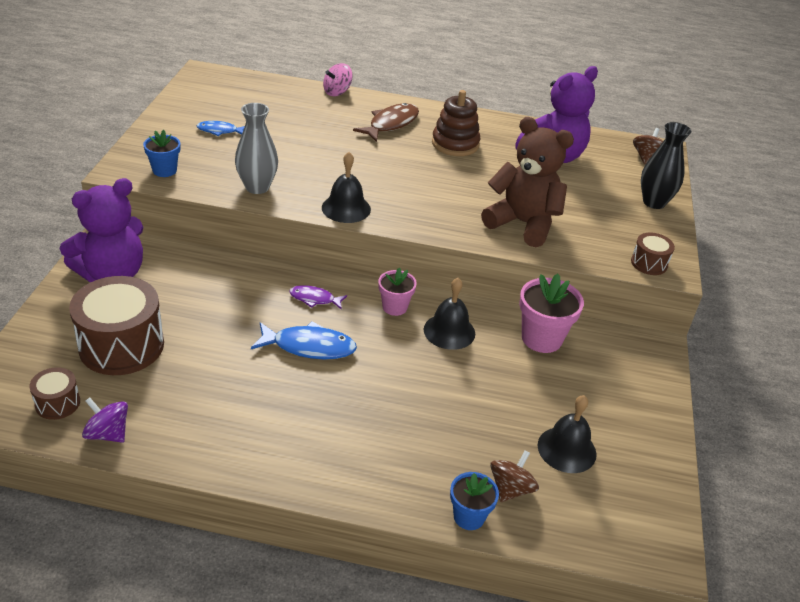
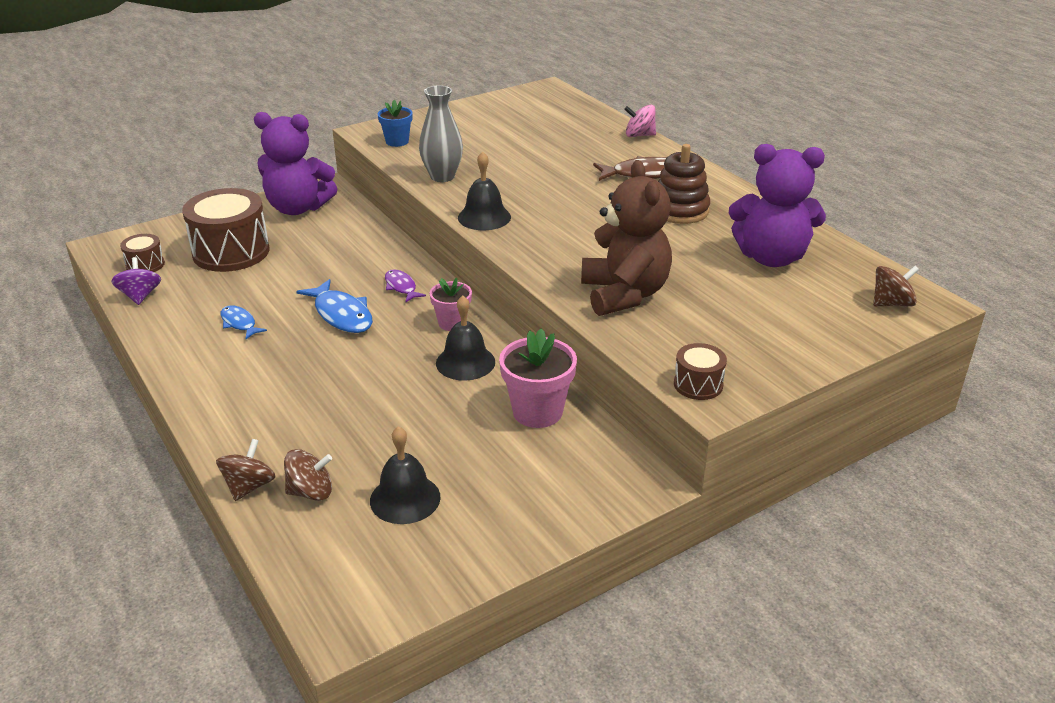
camera: 50 degrees right, 5 degrees down
(219, 131) = (485, 130): blue fish -> blue fish (239, 323)
(469, 517) = (249, 486): blue flower pot -> brown spinning top
(654, 202) = (816, 342): black vase -> none

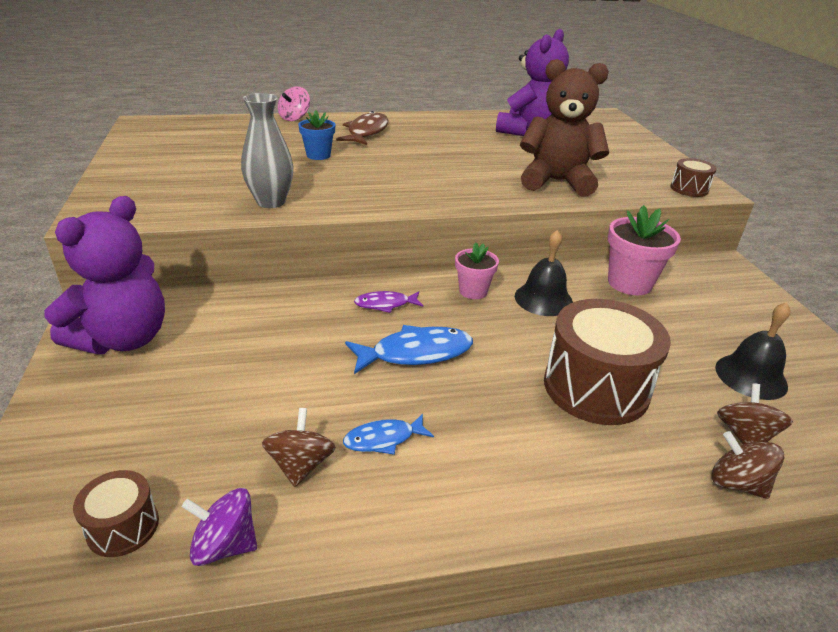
camera: 70 degrees left, 0 degrees up
(231, 252) = (181, 418): brown drum -> brown drum (596, 387)
(397, 141) = (150, 207): blue flower pot -> blue flower pot (318, 155)
(484, 217) = (381, 201): black bell -> none
(680, 210) = (438, 137): brown stacking toy -> none
(891, 303) = (602, 121): brown spinning top -> brown spinning top (301, 465)

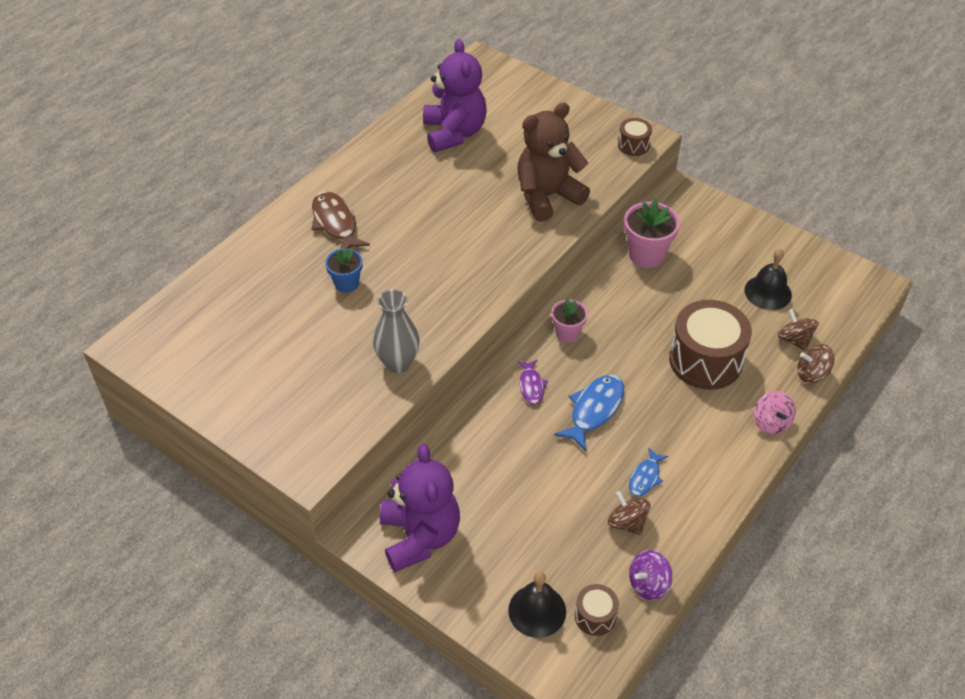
camera: 40 degrees left, 15 degrees up
(294, 118) = (246, 243): pink spinning top -> pink spinning top (771, 422)
(385, 304) = (531, 386): purple fish -> purple fish turned 45 degrees counterclockwise
(543, 299) = (613, 308): black bell -> black bell (537, 610)

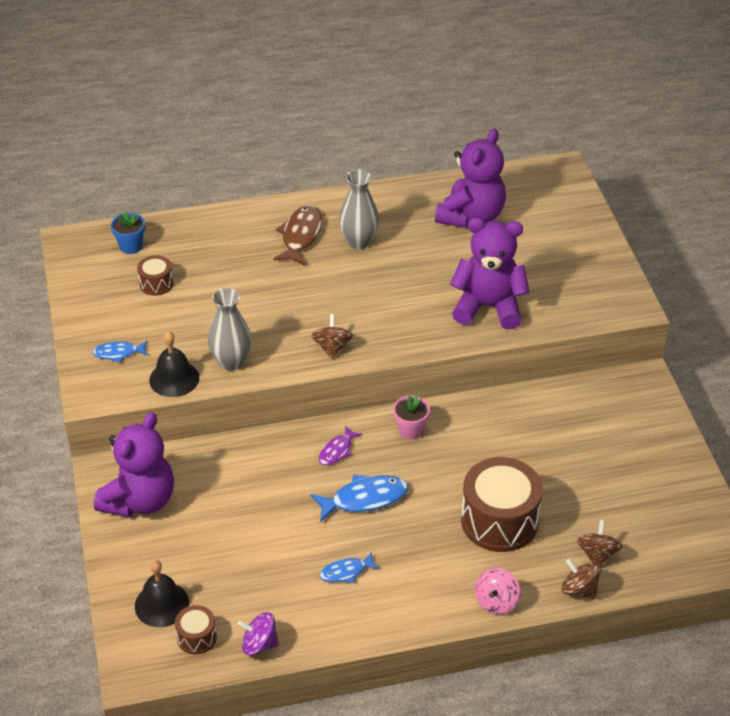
camera: 40 degrees right, 5 degrees down
(290, 418) = (118, 353): none -> blue fish
(346, 283) = (259, 284): blue flower pot -> blue flower pot (131, 246)
(389, 201) = (359, 242): none -> grey vase
(547, 196) = (488, 307): brown teddy bear -> purple teddy bear
(627, 523) = (294, 593): brown spinning top -> brown spinning top (332, 347)
(633, 145) = (613, 307): brown drum -> brown drum (156, 284)
(646, 254) = (549, 410): pink flower pot -> none
(768, 292) = (621, 503): black bell -> black bell (174, 378)

